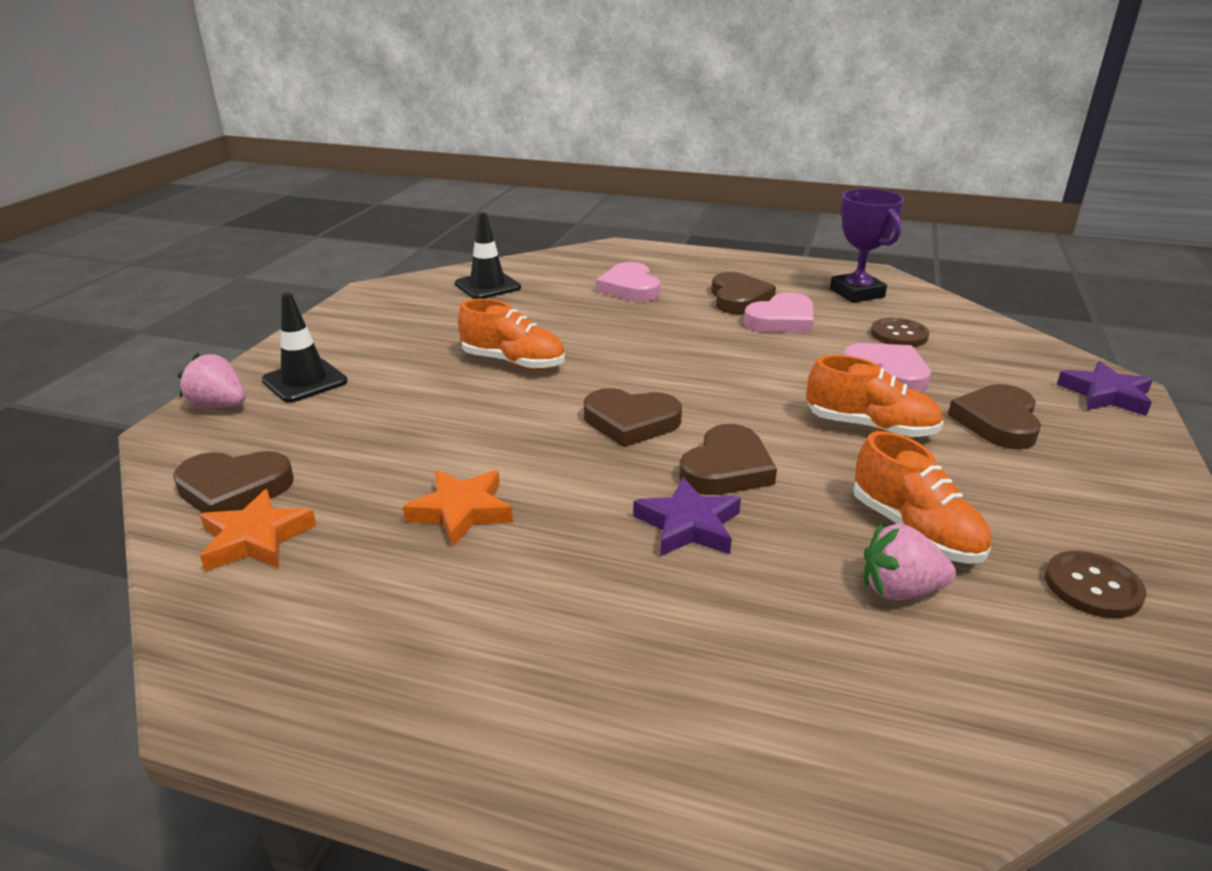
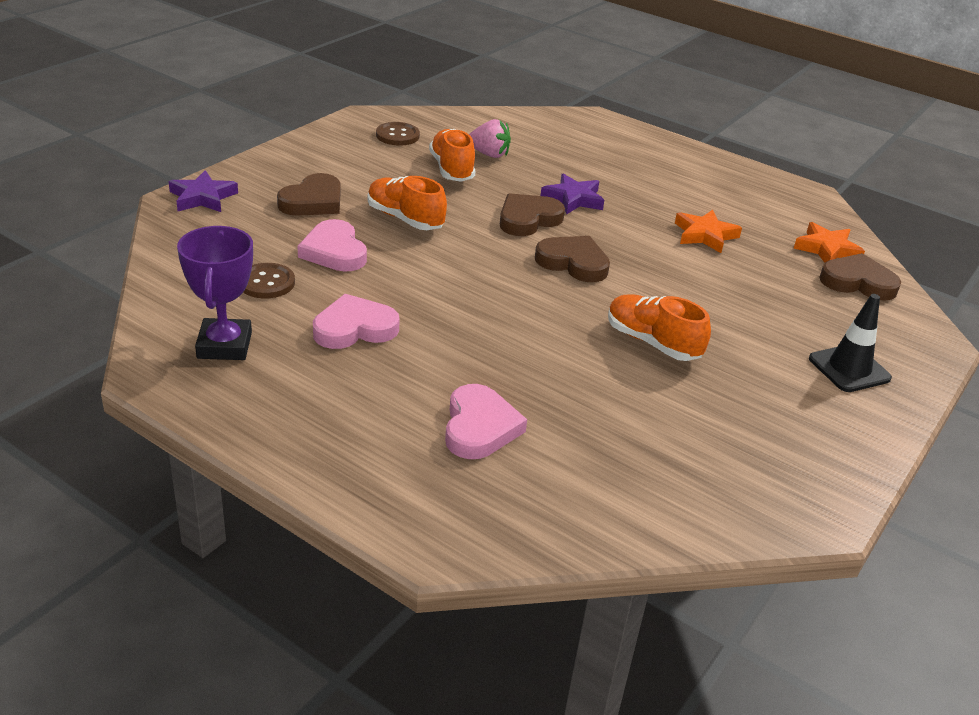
camera: 165 degrees left, 5 degrees up
(219, 406) = (913, 358): pink strawberry -> none
(488, 286) = (663, 483): black traffic cone -> none
(738, 299) = (366, 372): brown heart -> none

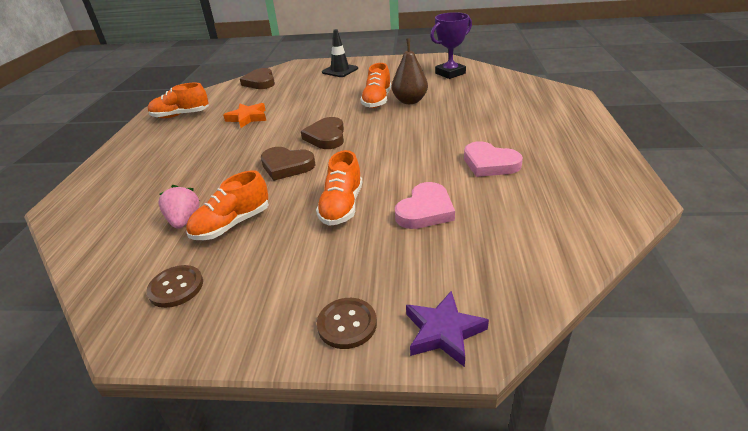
camera: 115 degrees left, 0 degrees up
(224, 345) = (577, 191): purple trophy -> purple trophy (450, 73)
(266, 283) = (501, 214): brown button -> brown button (347, 324)
(313, 201) = (367, 261): brown heart -> none
(479, 427) = (500, 109): pink heart -> none
(573, 199) = (238, 163): purple star -> none
(616, 368) = (410, 101): none -> brown pear
(769, 200) = (181, 115): none -> orange shoe
(827, 249) = (231, 93): orange star -> none

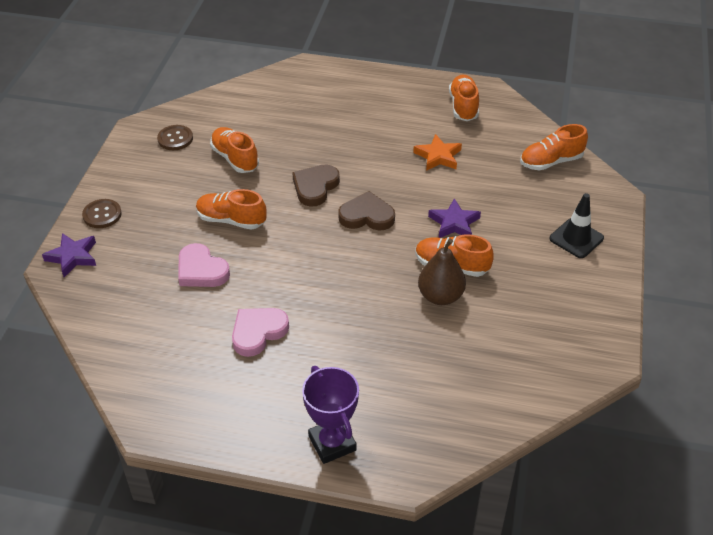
camera: 95 degrees right, 10 degrees up
(184, 220) = (252, 133): pink strawberry -> none
(260, 82) = (551, 161): brown heart -> orange shoe
(330, 104) = (454, 223): none -> purple star
(450, 73) = (531, 357): purple trophy -> purple trophy (332, 443)

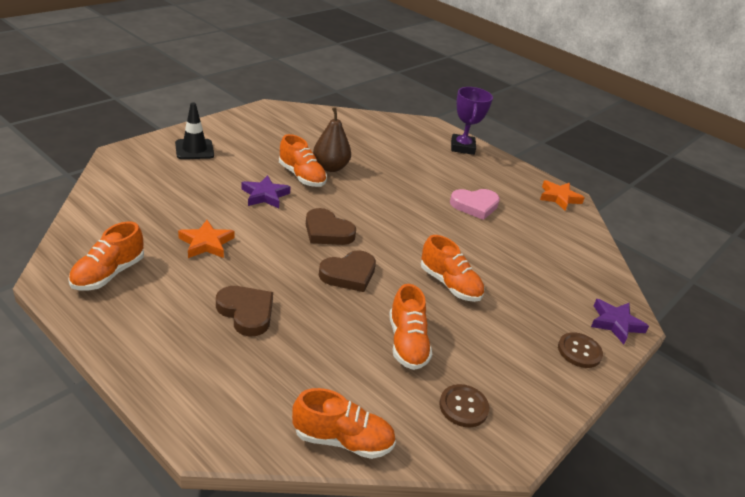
camera: 155 degrees left, 10 degrees down
(164, 413) = (559, 198): none -> orange star
(201, 270) = (498, 259): pink heart -> none
(354, 126) = (246, 312): none -> brown heart
(551, 161) = (122, 193): orange shoe -> orange shoe (342, 440)

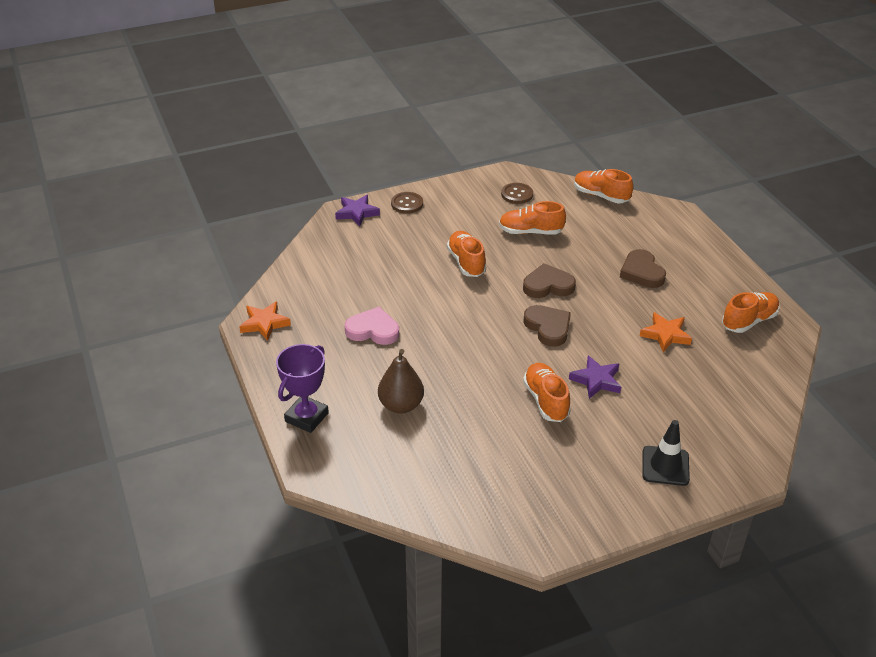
camera: 150 degrees left, 5 degrees up
(330, 167) = (505, 409): brown pear -> brown pear (401, 405)
(407, 343) = (530, 232): orange shoe -> orange shoe turned 105 degrees counterclockwise

